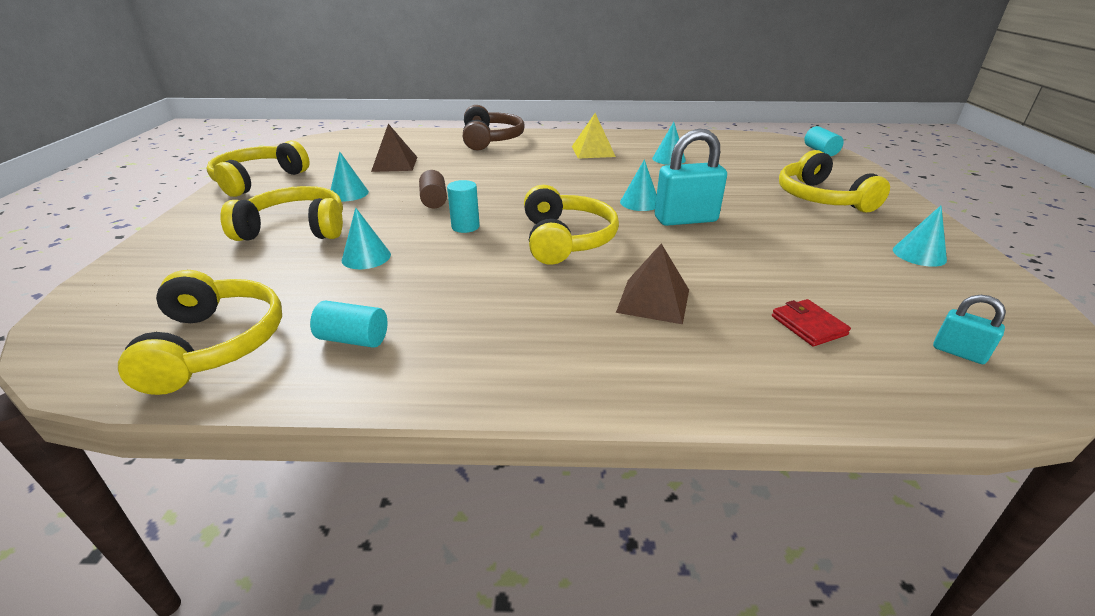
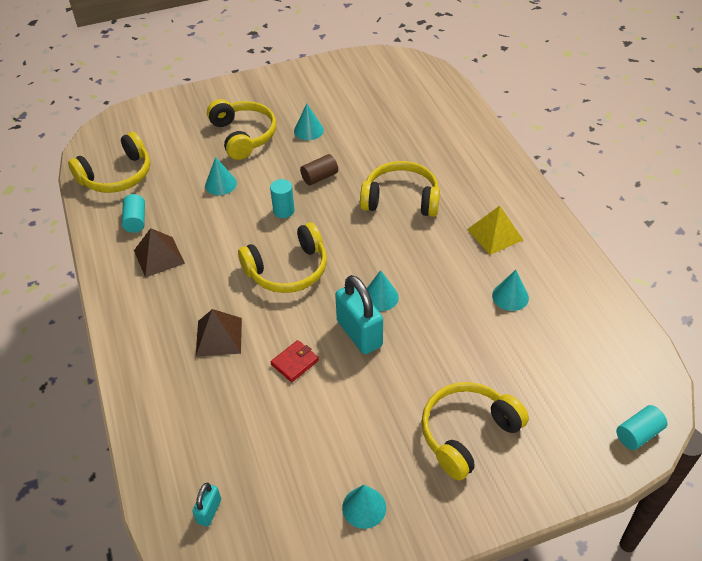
camera: 70 degrees right, 15 degrees up
(258, 180) = (307, 78): yellow headphones -> yellow headphones (401, 199)
(394, 164) = (379, 125): brown pyramid -> brown pyramid (159, 256)
(490, 139) = (478, 155): brown headphones -> none
(808, 325) = (216, 424): red wallet -> red wallet (295, 362)

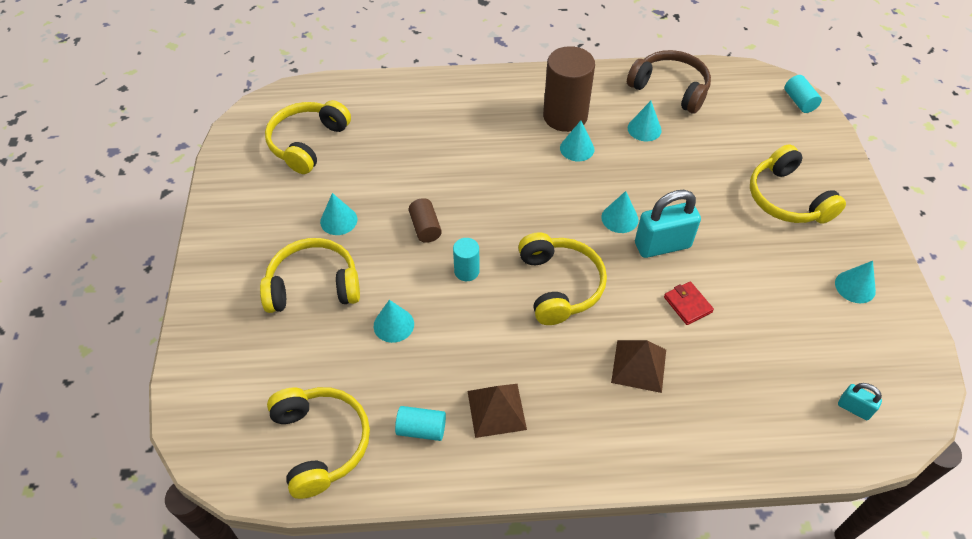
camera: 75 degrees left, 5 degrees up
(401, 199) = (490, 169): yellow headphones -> yellow headphones (308, 143)
(456, 251) = (577, 148): none -> turquoise cone
(495, 234) = (565, 116): yellow pyramid -> brown cylinder
(585, 308) = (670, 89): none -> brown headphones

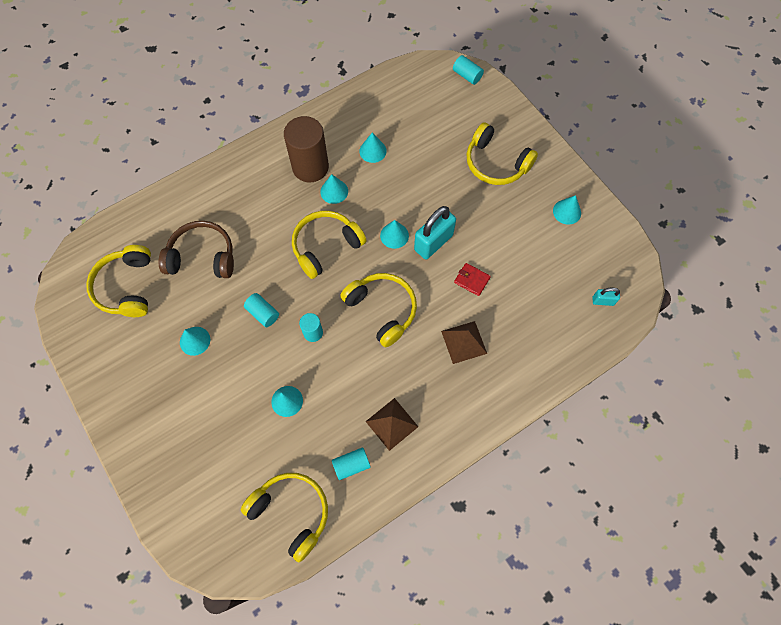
camera: 30 degrees left, 15 degrees up
(313, 286) = (210, 402): yellow headphones -> yellow headphones (326, 246)
(425, 228) = (263, 313): brown cylinder -> turquoise cylinder
(670, 89) = (373, 106): brown headphones -> brown headphones (202, 257)

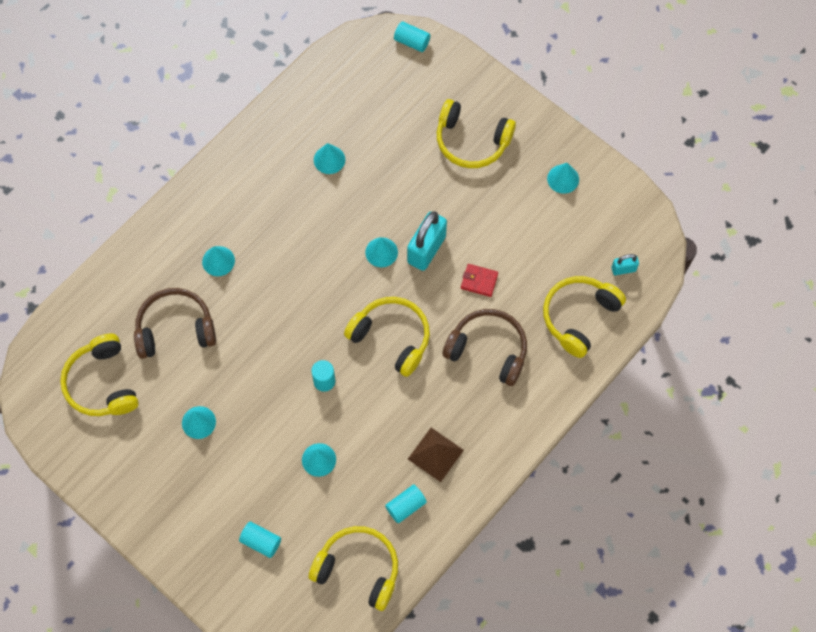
camera: 15 degrees left, 0 degrees up
(263, 313) = (263, 374): turquoise cylinder -> turquoise cylinder (261, 542)
(310, 167) = (264, 196): brown cylinder -> none
(326, 246) = (309, 283): yellow headphones -> yellow headphones (579, 317)
(334, 191) = (299, 218): turquoise cone -> turquoise cone (218, 261)
(464, 342) = (488, 350): brown pyramid -> brown headphones

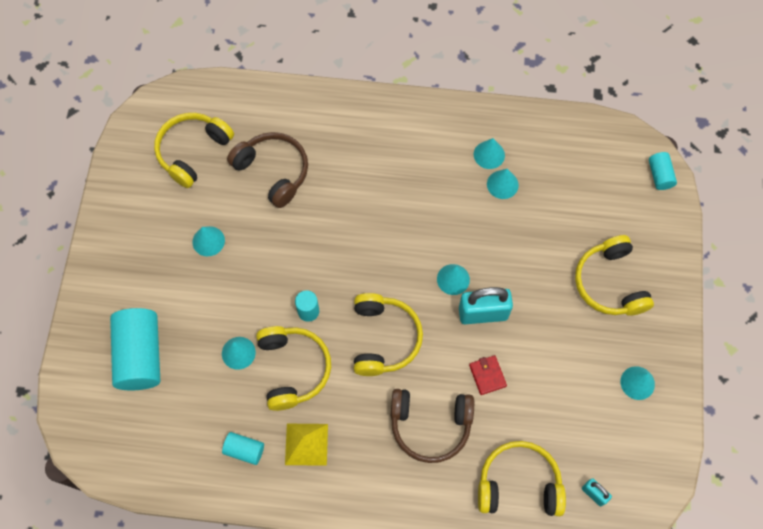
camera: 55 degrees right, 0 degrees up
(218, 261) = (352, 163): turquoise cone -> turquoise cone (489, 154)
(261, 542) = (140, 355): turquoise cylinder -> turquoise cylinder, size x2.05
(358, 569) = (165, 448): yellow headphones -> yellow headphones (293, 369)
(435, 454) = (306, 444): brown pyramid -> yellow pyramid
(488, 350) = (430, 425): brown headphones -> brown headphones turned 105 degrees clockwise

